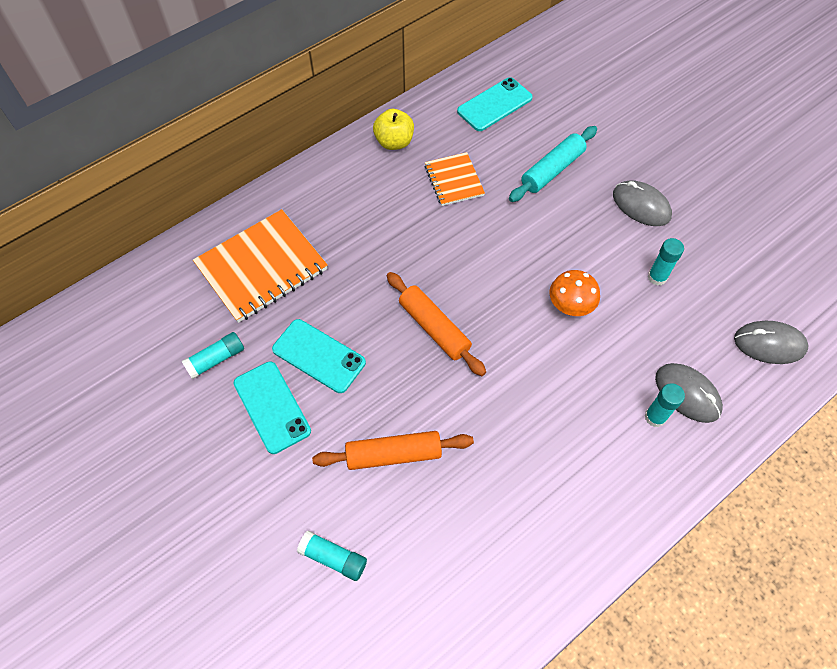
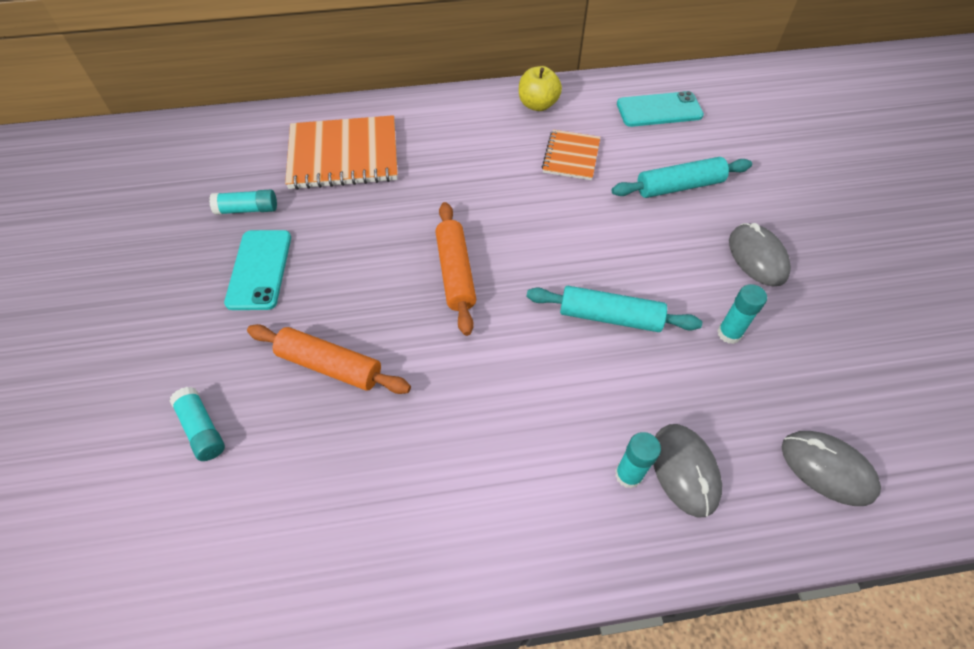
camera: 30 degrees right, 5 degrees down
(318, 356) = (333, 247): turquoise phone -> none
(570, 305) = (610, 316): orange mushroom -> turquoise rolling pin

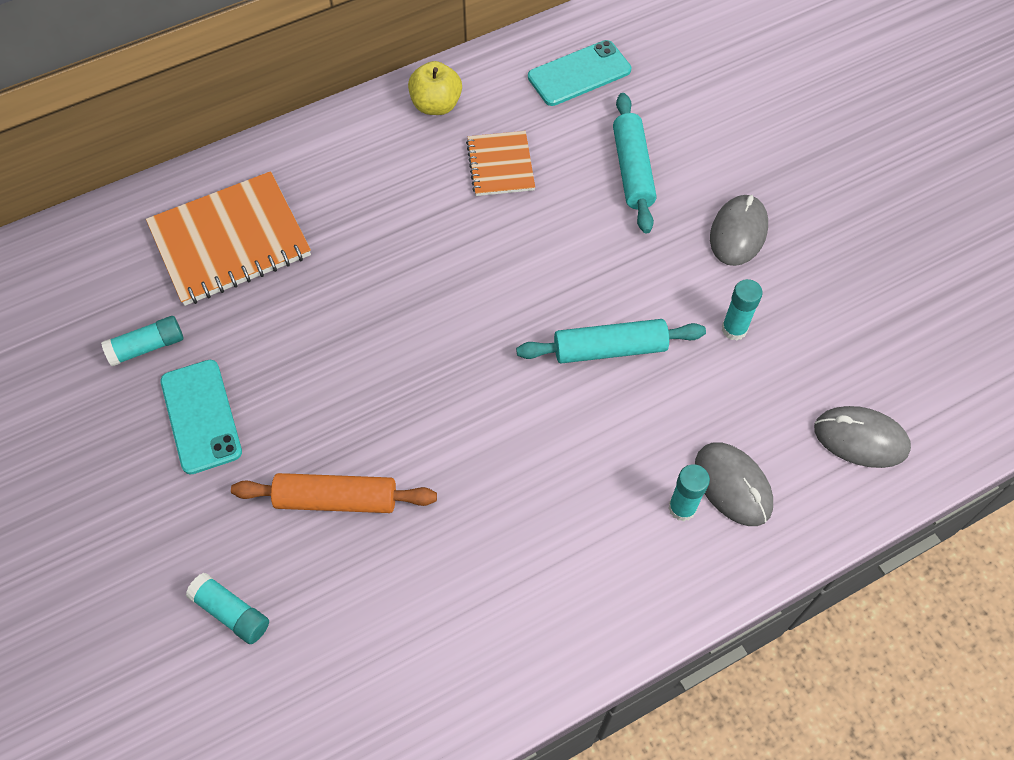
camera: 20 degrees left, 5 degrees up
(456, 273) = (427, 350): orange rolling pin -> none
(679, 186) = (633, 170): turquoise rolling pin -> turquoise rolling pin turned 60 degrees counterclockwise
(757, 257) = (738, 232): grey mouse -> grey mouse turned 60 degrees clockwise

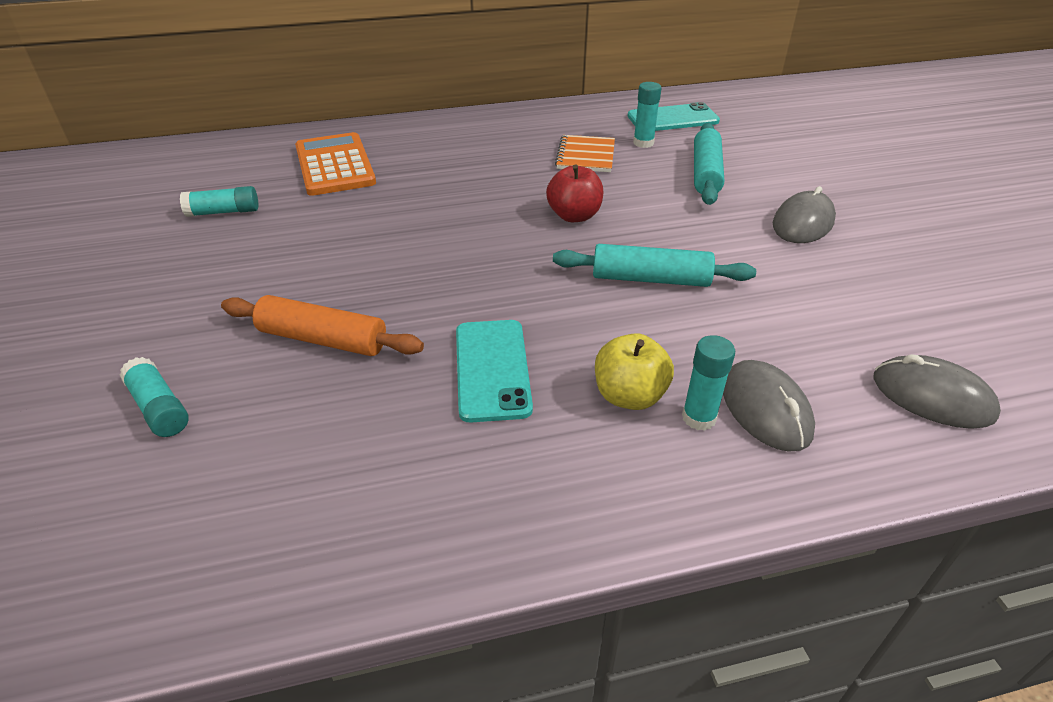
camera: 15 degrees right, 20 degrees down
(201, 416) = (237, 260): turquoise phone -> turquoise phone (492, 369)
(230, 241) = (334, 165): orange notebook -> orange calculator
(436, 105) = (544, 120): yellow apple -> yellow apple (629, 396)
(515, 271) = (574, 216): none -> red apple
(734, 329) = (788, 285): turquoise glue stick -> turquoise glue stick (643, 143)

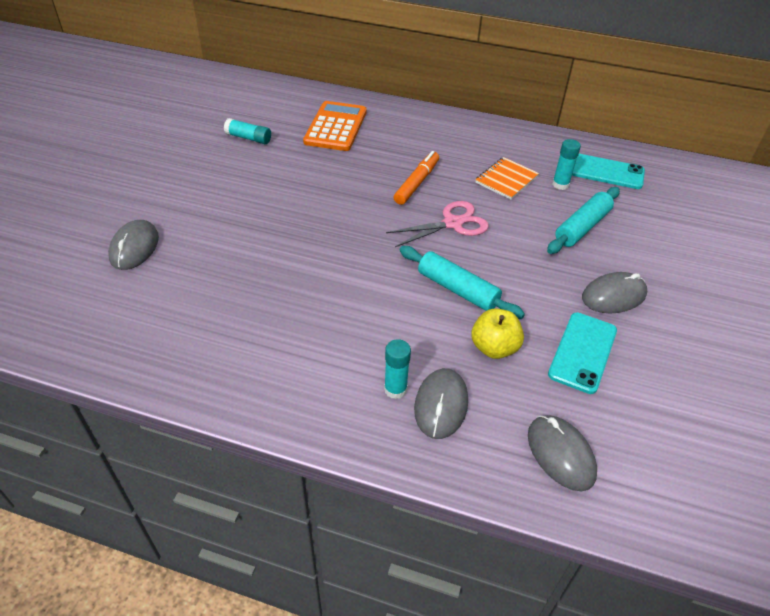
camera: 30 degrees right, 5 degrees up
(159, 408) = (134, 247): turquoise glue stick -> grey mouse
(322, 339) = (236, 244): orange rolling pin -> none
(492, 190) = (417, 183): none -> orange marker
(492, 369) = (308, 303): turquoise phone -> turquoise phone (582, 352)
(574, 216) = (452, 223): red apple -> pink scissors
(629, 396) = (368, 356): yellow apple -> yellow apple (494, 348)

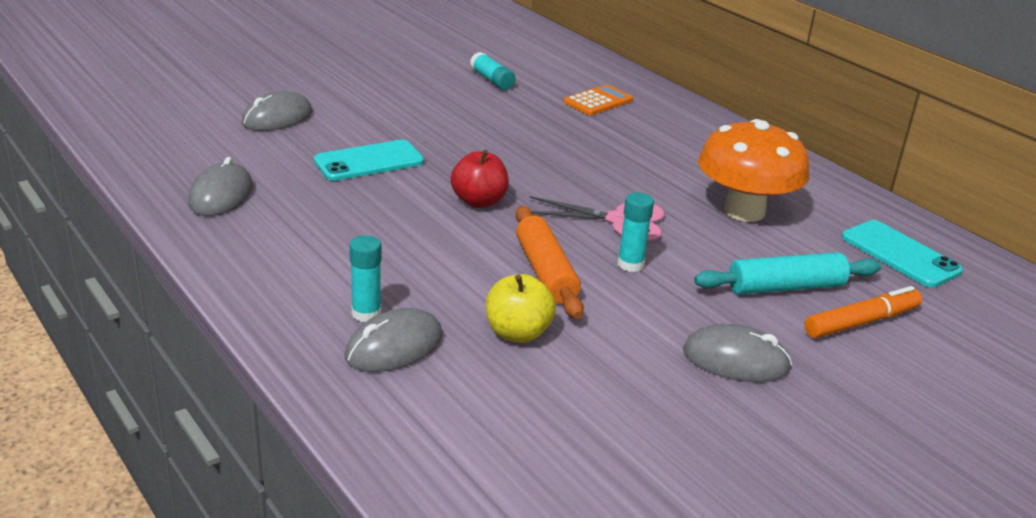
camera: 35 degrees right, 15 degrees down
(335, 127) = (598, 101): orange calculator -> orange calculator, size x0.64
(358, 252) = (479, 201): none -> red apple
(417, 183) = (626, 174): orange marker -> orange marker (861, 322)
(458, 289) = (546, 272): turquoise rolling pin -> orange rolling pin
(506, 180) = (744, 211): orange notebook -> orange mushroom
(560, 184) = (813, 241): turquoise glue stick -> turquoise glue stick (630, 264)
(560, 454) = (465, 447): grey mouse -> grey mouse (221, 195)
(582, 352) = (619, 385): turquoise phone -> turquoise phone (369, 161)

